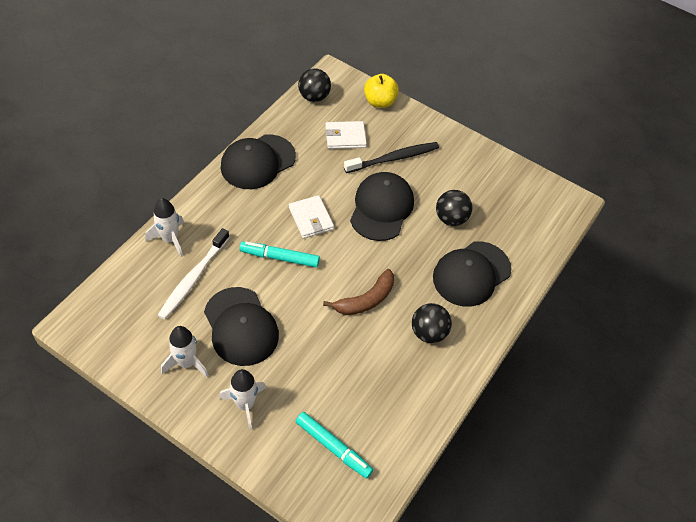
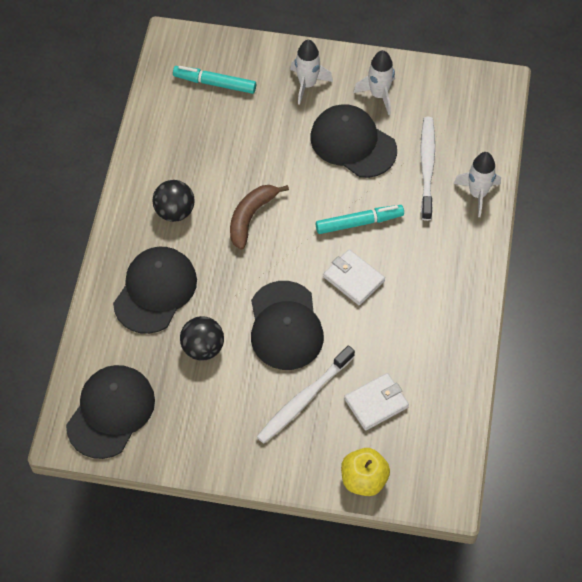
camera: 160 degrees right, 5 degrees up
(257, 162) = (453, 321): black cap -> black cap (111, 412)
(314, 97) = (448, 447): black ball -> none
(394, 158) = (304, 399): black toothbrush -> white toothbrush

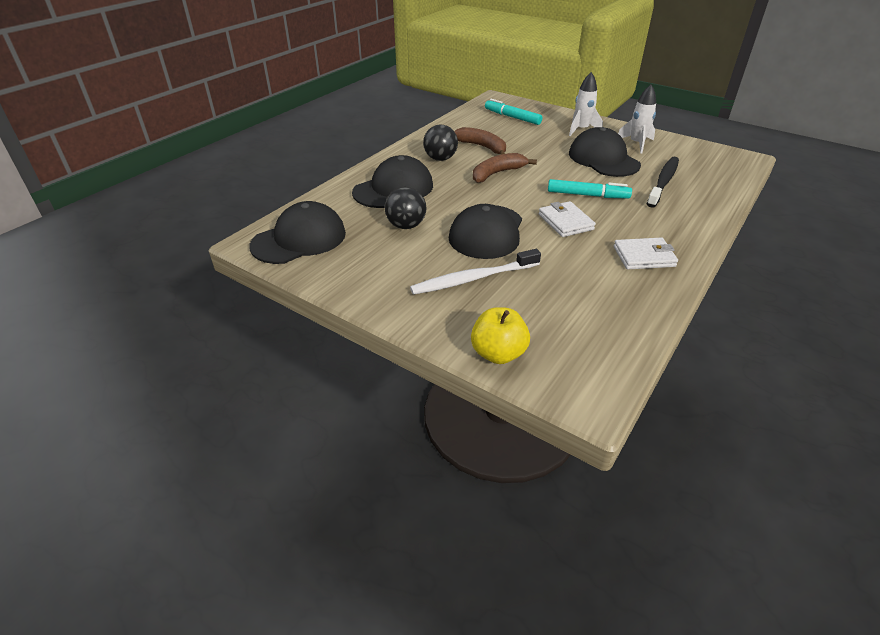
camera: 25 degrees right, 20 degrees down
(210, 168) = (482, 147): none -> brown banana
(376, 403) = (544, 301): white wallet -> white wallet (644, 256)
(427, 167) = (663, 182): white toothbrush -> black toothbrush
(477, 194) = (706, 204): white rocket -> none

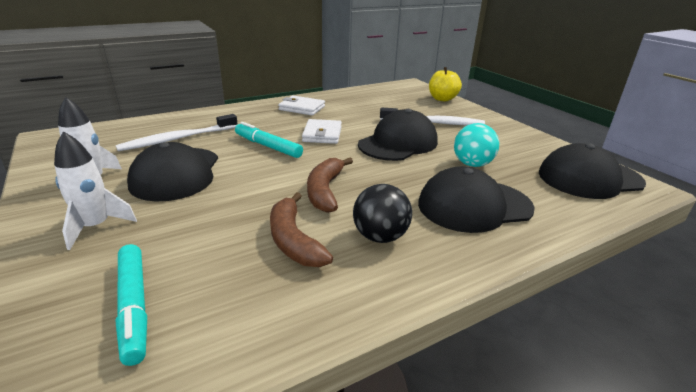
camera: 155 degrees left, 10 degrees down
(406, 226) = (472, 164): black ball -> turquoise ball
(497, 173) = (325, 191): brown banana -> brown banana turned 105 degrees clockwise
(663, 182) = (178, 139): black toothbrush -> white toothbrush

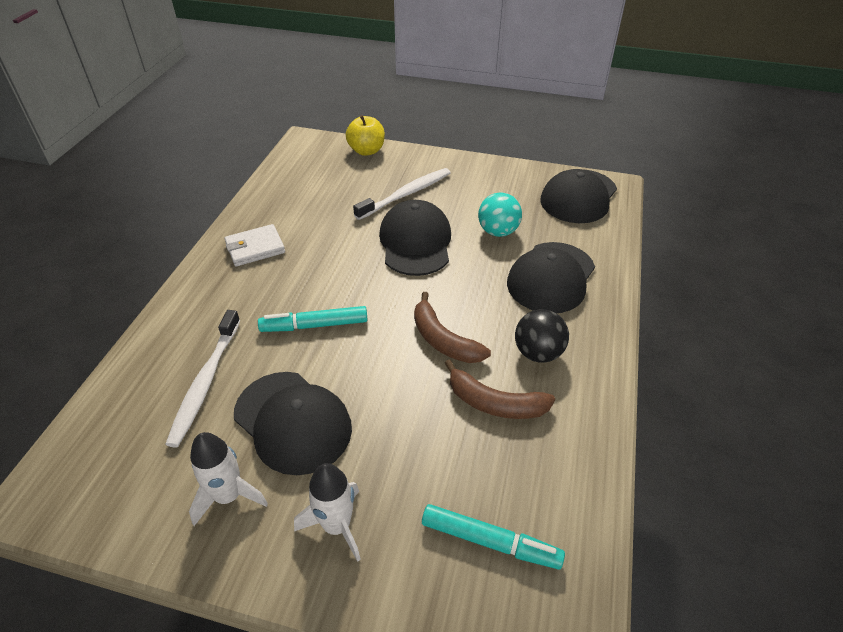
camera: 45 degrees left, 15 degrees up
(322, 134) = (337, 274): white wallet -> none

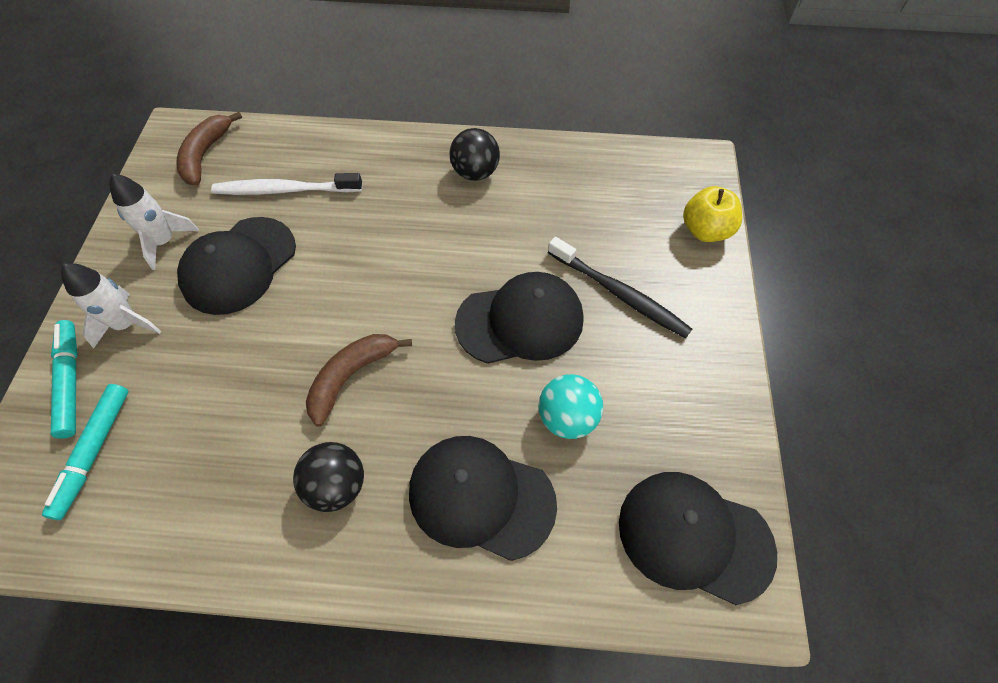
camera: 80 degrees right, 15 degrees up
(255, 248) = (475, 172): white wallet -> black ball
(314, 325) = (363, 252): turquoise marker -> turquoise marker (71, 381)
(406, 194) = (619, 294): white toothbrush -> black toothbrush
(495, 403) = (259, 442): brown banana -> brown banana (205, 155)

